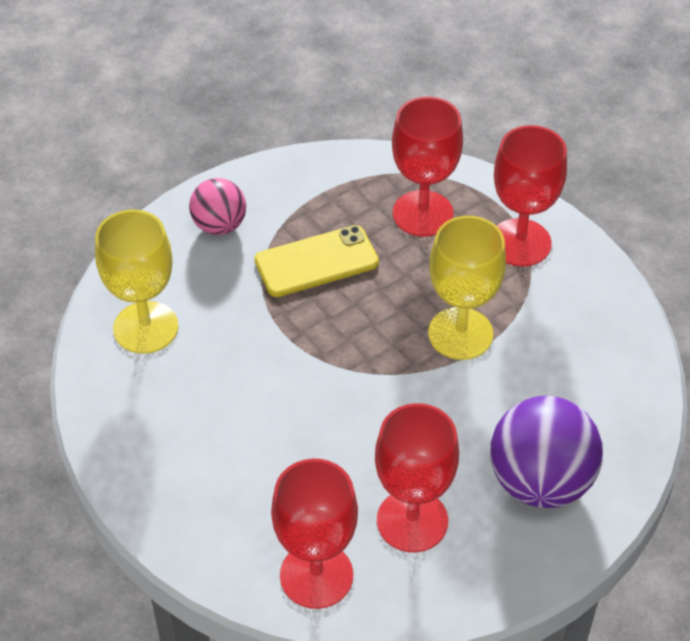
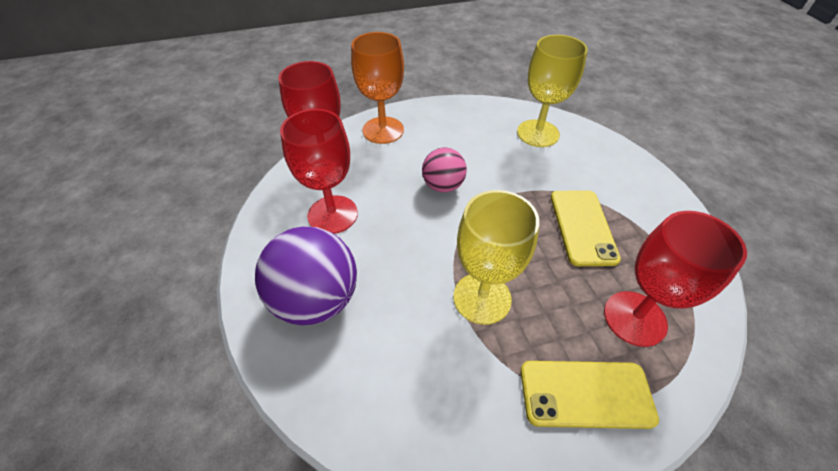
camera: 110 degrees right, 0 degrees up
(208, 528) = (383, 130): none -> orange goblet
(219, 225) = (628, 183): pink ball -> pink ball (443, 186)
(520, 243) = (586, 394): red goblet -> yellow phone

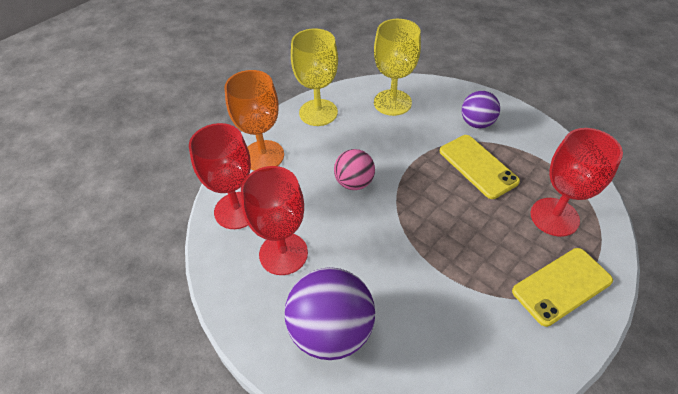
camera: 30 degrees left, 0 degrees up
(482, 298) = (451, 258): yellow goblet -> yellow goblet (318, 112)
(614, 186) = (476, 123): none -> purple ball

